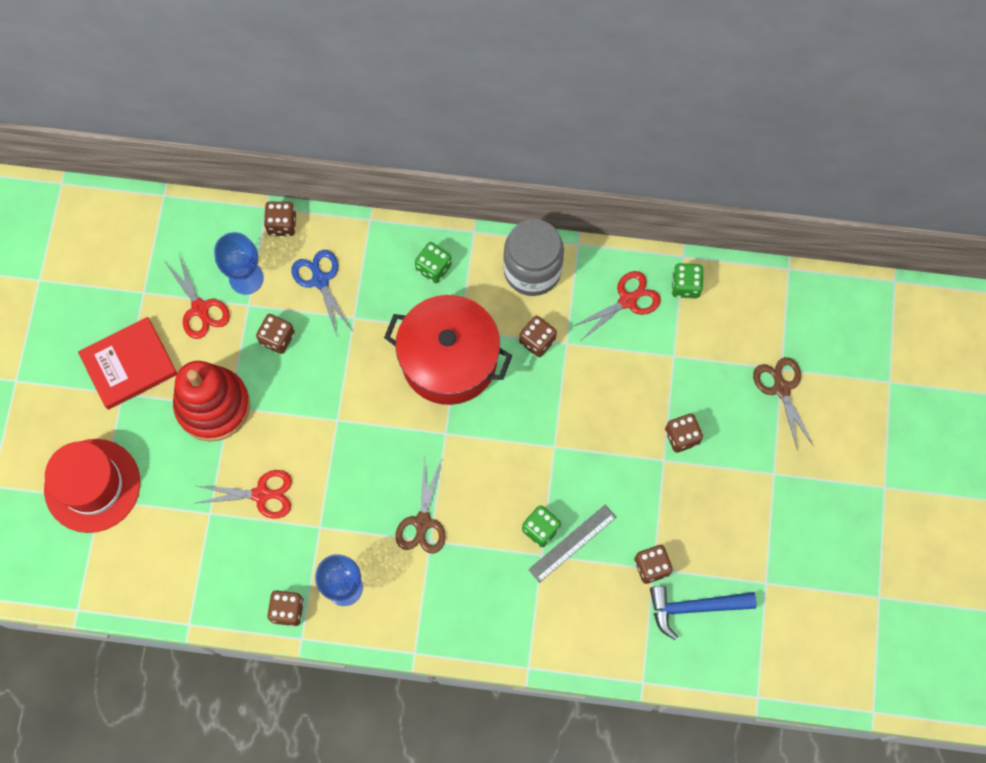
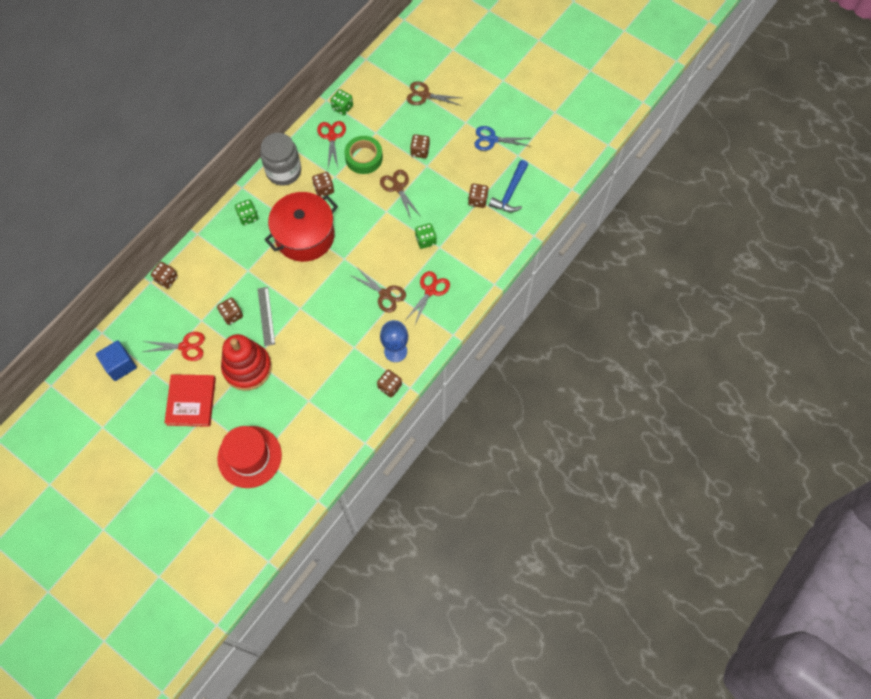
camera: 60 degrees left, 5 degrees down
(132, 246) = (120, 365): none -> blue cube
(246, 278) = (184, 313): blue goblet -> none
(261, 494) = (316, 368): red scissors -> red scissors (430, 291)
(320, 280) = (214, 276): blue scissors -> blue scissors (492, 139)
(572, 543) = (442, 229): grey ruler -> grey ruler (266, 316)
(602, 441) = (398, 187): none -> brown scissors
(621, 364) = (364, 158): none -> green tape

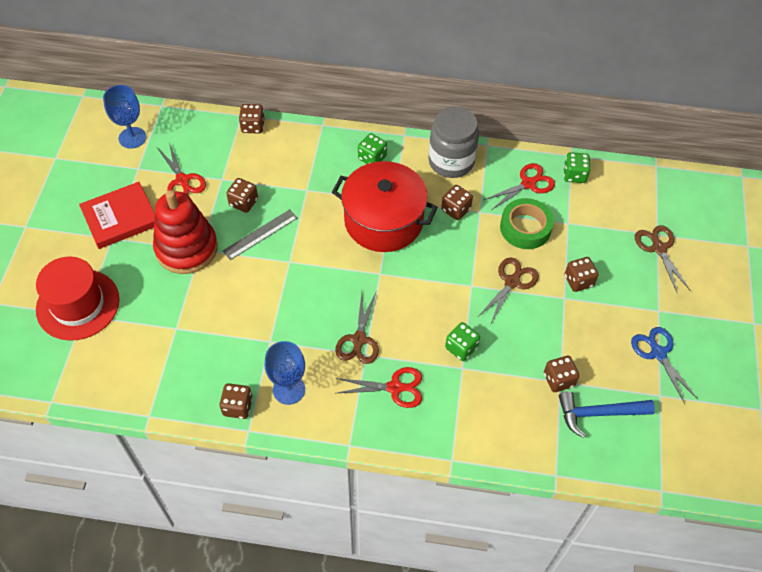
camera: 60 degrees right, 10 degrees down
(120, 365) = (132, 138): blue cube -> blue goblet

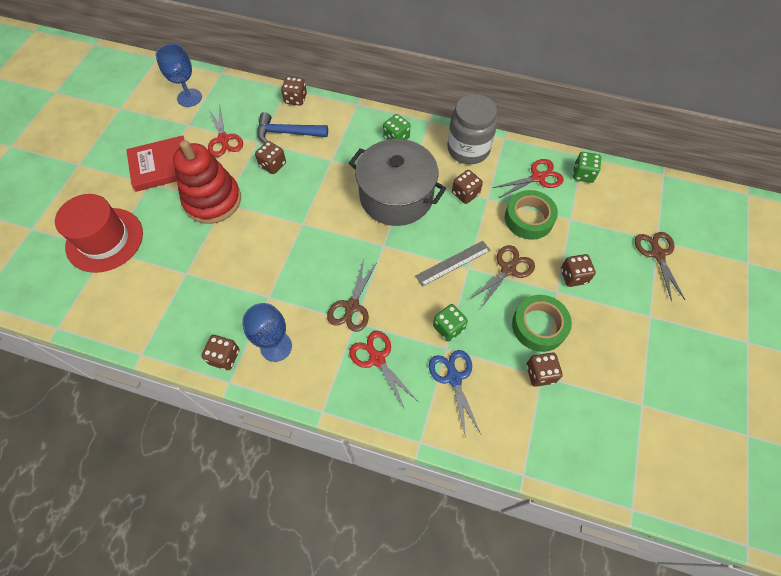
camera: 10 degrees right, 5 degrees up
(260, 234) = (281, 195): grey ruler -> grey ruler (453, 263)
(383, 221) = (396, 196): red pot -> grey pot
(395, 388) = (377, 359): red scissors -> red scissors turned 135 degrees counterclockwise
(551, 334) = (539, 326): none -> green tape
(598, 413) = (576, 415): blue hammer -> blue hammer (287, 133)
(658, 353) = (645, 360): blue scissors -> blue scissors (454, 378)

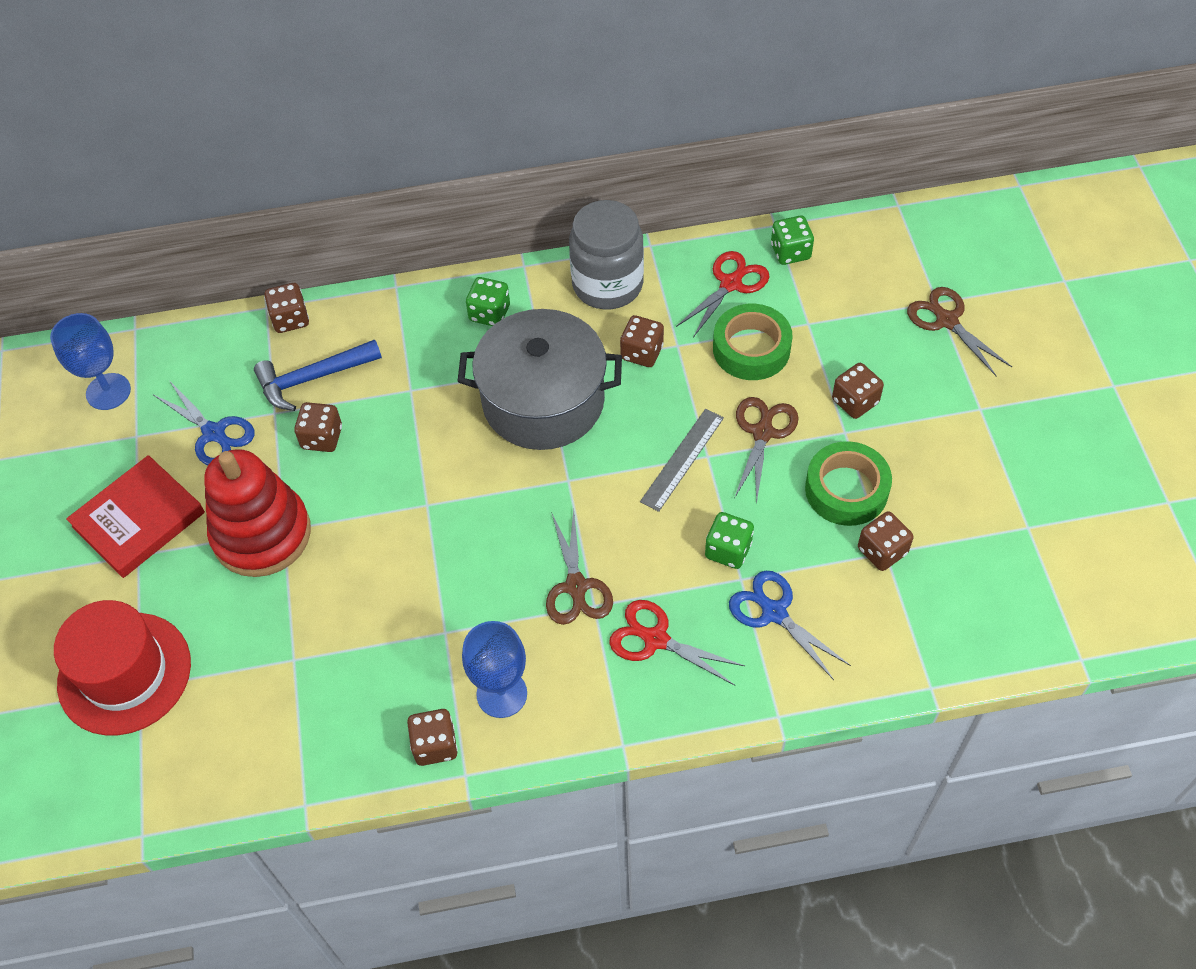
camera: 25 degrees left, 5 degrees down
(223, 139) = (214, 433): red scissors -> blue scissors

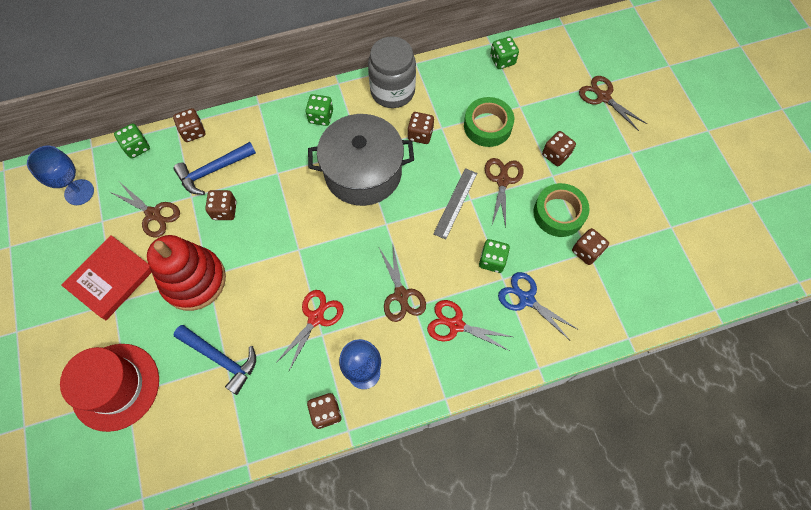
camera: 10 degrees left, 10 degrees up
(203, 334) = (137, 147): none -> green dice
(214, 433) = (153, 214): blue scissors -> brown scissors
(286, 650) = (221, 358): none -> blue hammer
(730, 284) = (469, 84): red scissors -> red scissors (316, 318)

